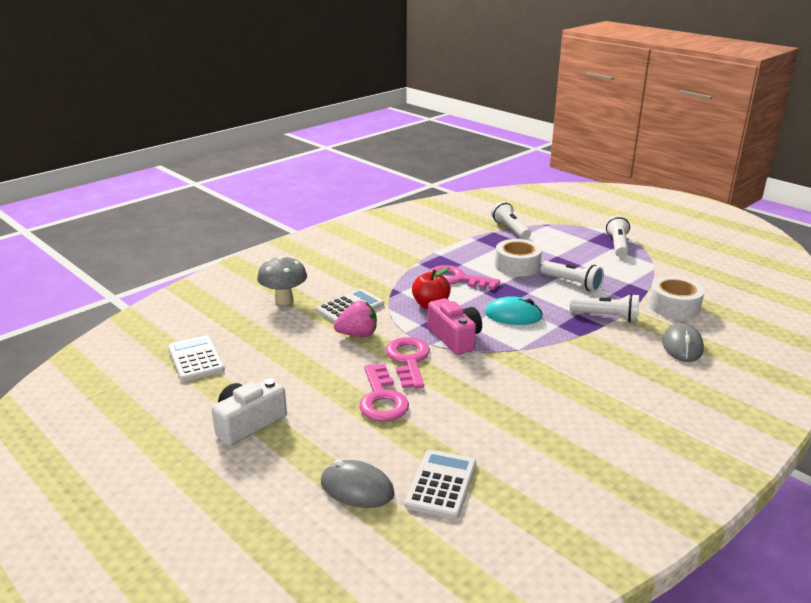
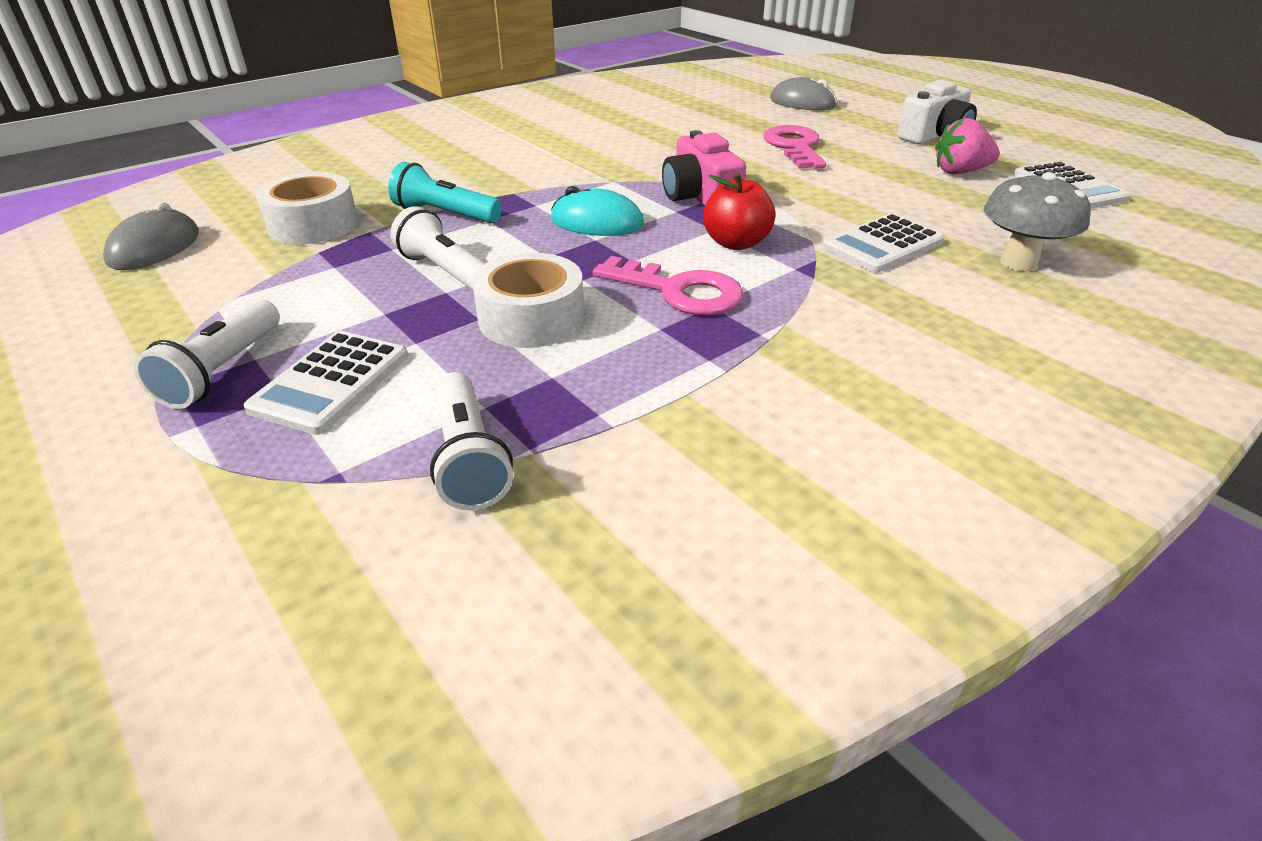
camera: 175 degrees left, 10 degrees up
(358, 334) = (850, 206): pink strawberry -> pink strawberry (959, 172)
(408, 360) = (768, 176): pink key -> none
(441, 484) = (729, 102): white calculator -> white calculator (331, 382)
(606, 316) = (445, 214): white flashlight -> turquoise flashlight
(682, 346) = (382, 177): grey mouse -> grey mouse (155, 247)

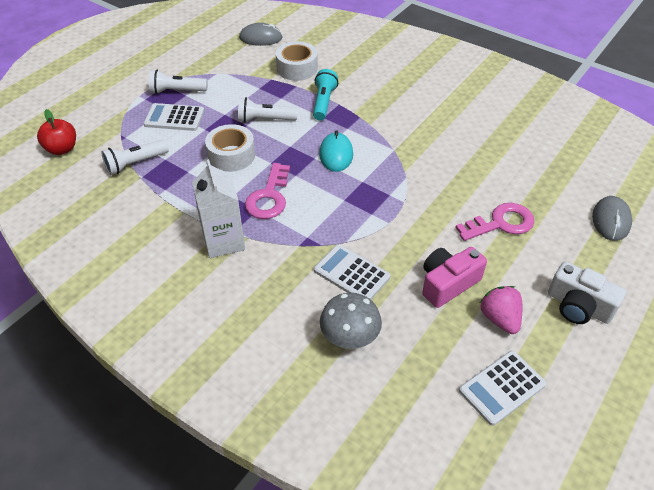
camera: 75 degrees right, 10 degrees up
(446, 272) = (265, 120): white flashlight -> white flashlight turned 120 degrees counterclockwise
(700, 197) = (388, 188): pink camera -> pink camera (448, 283)
(736, 243) = (330, 211): red apple -> red apple (62, 149)
(789, 350) = (223, 241): none -> white carton

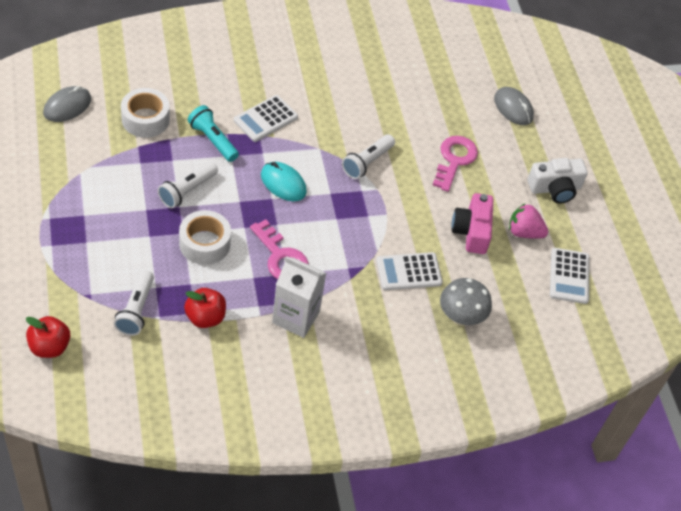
camera: 55 degrees left, 5 degrees up
(167, 197) = (205, 317): none -> red apple
(174, 118) = (107, 244): white calculator -> white calculator (265, 119)
(177, 91) = (69, 217): white flashlight -> white flashlight (367, 163)

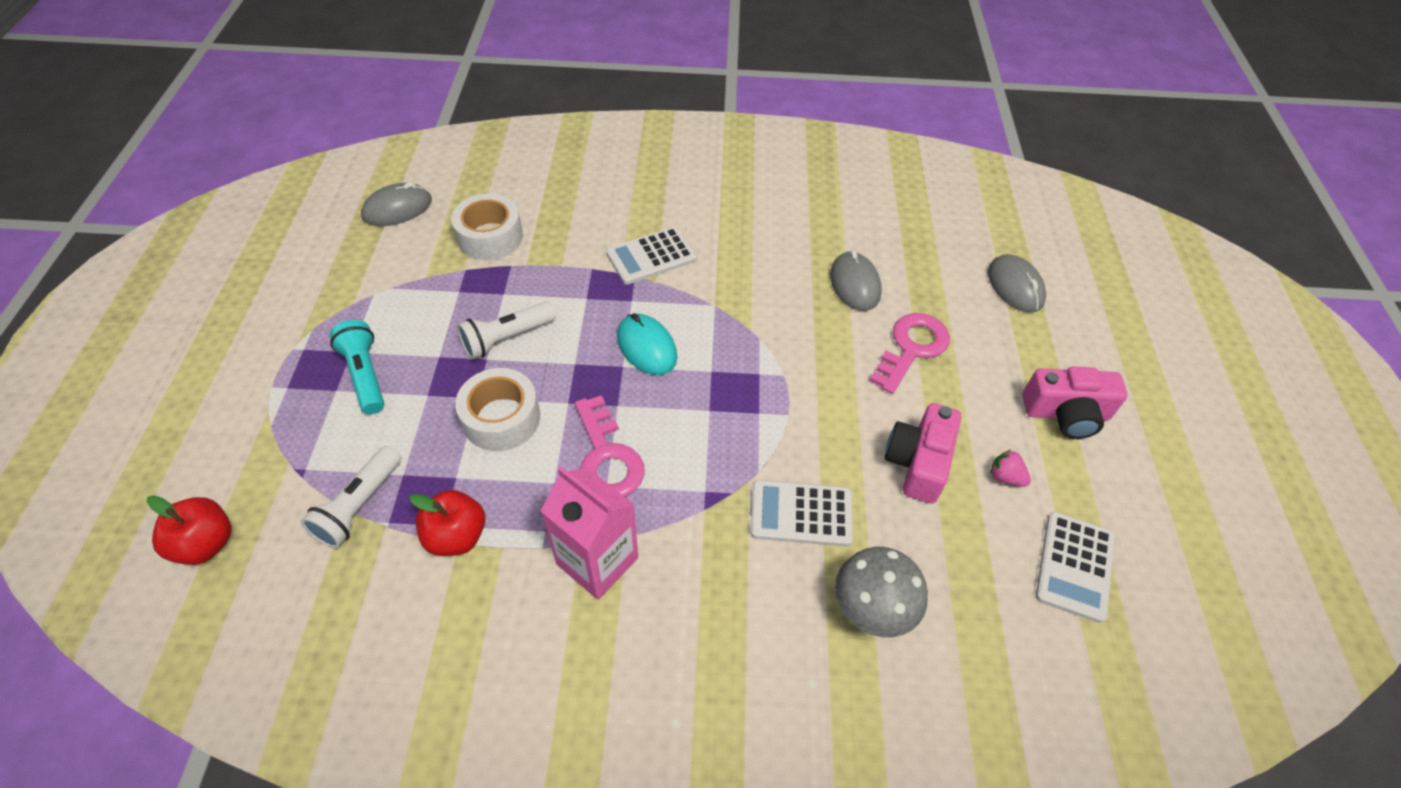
camera: 20 degrees right, 0 degrees up
(212, 140) = (569, 275): turquoise flashlight -> turquoise flashlight (365, 375)
(296, 317) = (597, 561): white carton -> pink carton
(367, 163) = (778, 334): white flashlight -> none
(409, 121) = (855, 284): none -> grey mouse
(524, 232) = (1005, 477): pink strawberry -> pink strawberry, size x0.61
(555, 188) = (1066, 414): white camera -> pink camera

